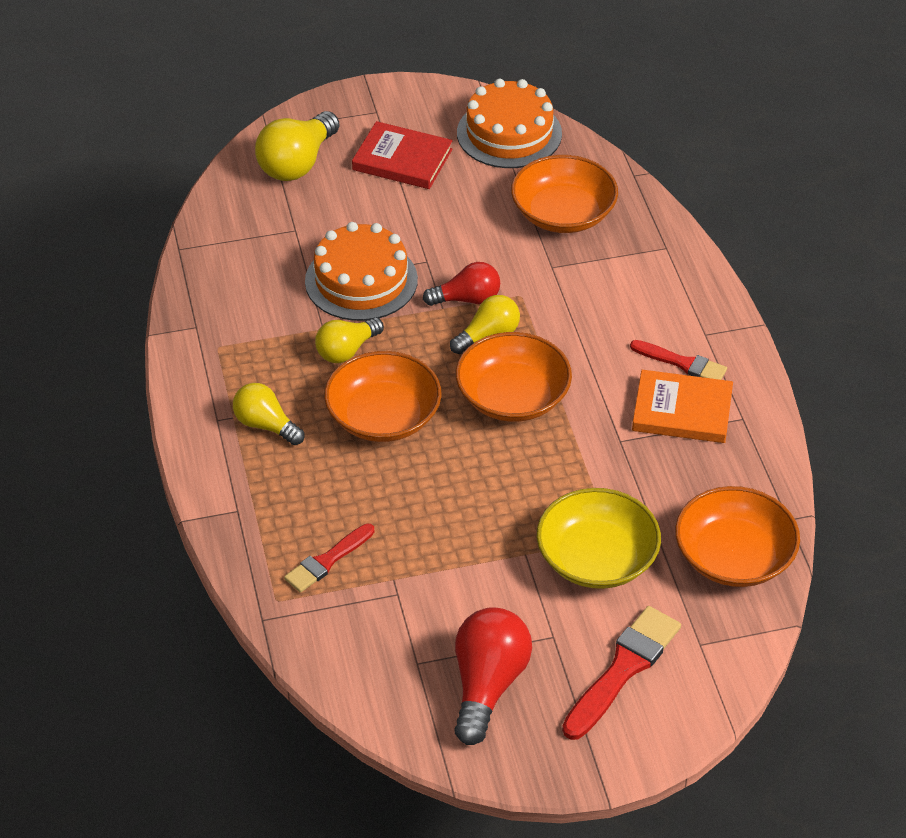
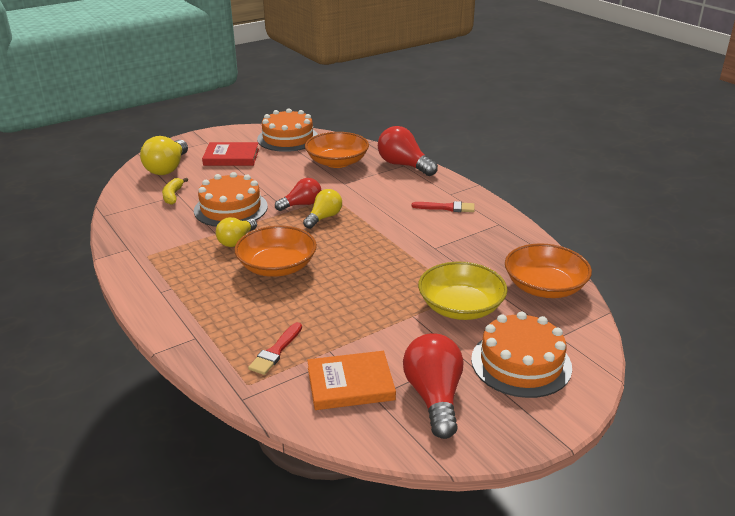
camera: 20 degrees left, 15 degrees down
(266, 425) = (197, 287): yellow light bulb -> none
(287, 230) = (173, 196): none -> yellow banana
(512, 397) = (355, 241): orange bowl -> none
(623, 669) = (521, 363): red brush -> orange cake
(666, 248) = (404, 165): none -> red light bulb
(682, 410) = (461, 227): orange book -> orange book (350, 384)

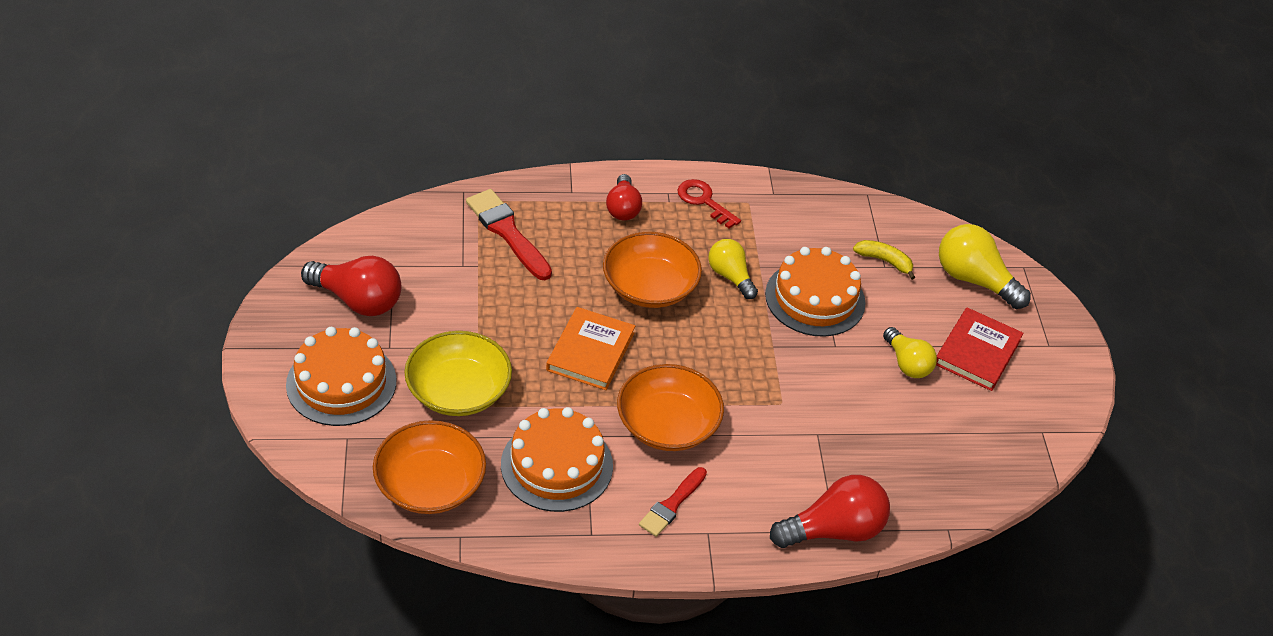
camera: 115 degrees right, 15 degrees up
(160, 273) = (704, 201): none -> red key
(276, 351) = (507, 232): red brush -> red brush, size x1.57
(288, 138) = (1015, 439): orange cake -> orange cake (556, 465)
(301, 204) = (781, 364): red light bulb -> red light bulb (623, 208)
(324, 218) = (732, 370): yellow light bulb -> yellow light bulb (907, 363)
(337, 162) = (892, 458): orange bowl -> orange bowl (667, 424)
(350, 384) = (422, 258): orange book -> orange book (590, 352)

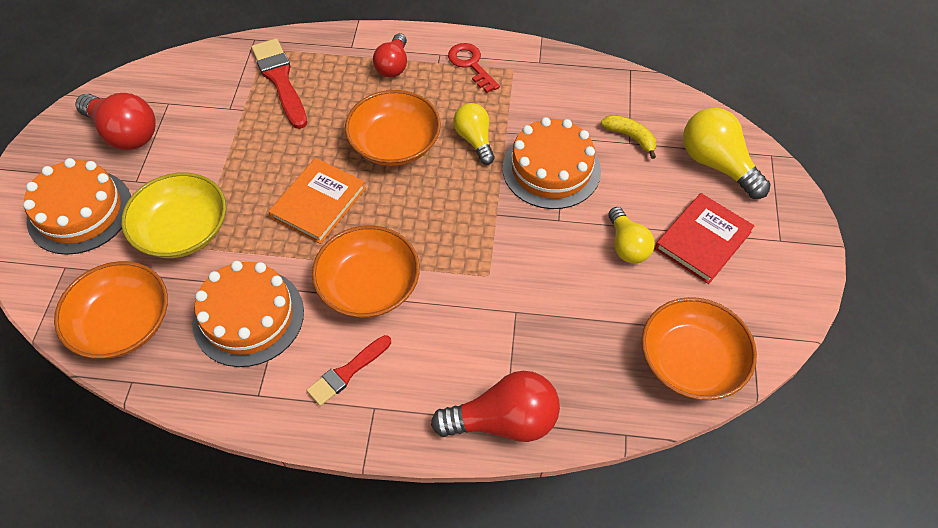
camera: 15 degrees right, 10 degrees up
(991, 460) = (691, 361): none -> orange bowl

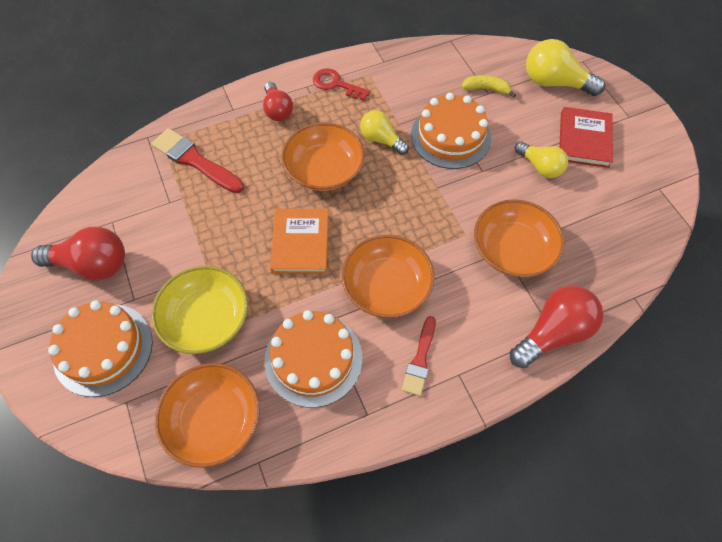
camera: 30 degrees left, 5 degrees up
(691, 361) = (636, 225): orange bowl -> orange bowl (512, 250)

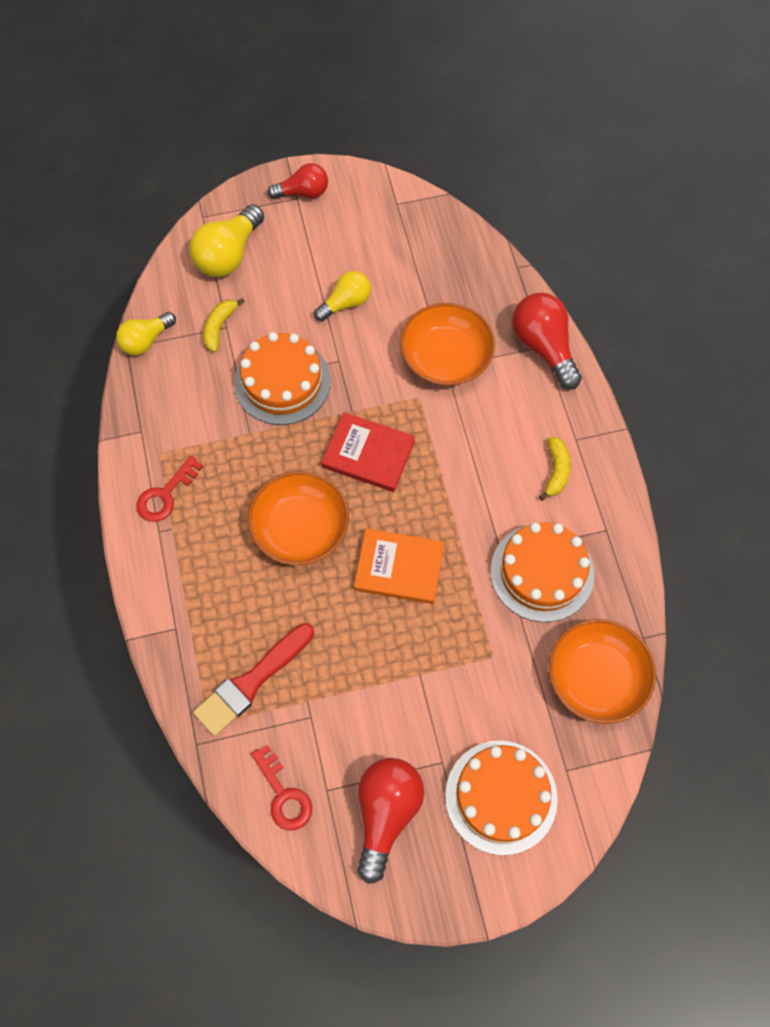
camera: 80 degrees left, 5 degrees up
(109, 195) = (283, 794): none -> red key
(206, 319) = (480, 679): yellow bowl -> none
(277, 110) = (191, 572): red light bulb -> red light bulb (303, 192)
(381, 140) = (269, 457): yellow light bulb -> yellow light bulb (146, 341)
(386, 286) = (469, 487): orange bowl -> none
(420, 359) = (556, 471): red brush -> yellow banana
(584, 140) = (318, 250): red book -> red book (368, 454)

